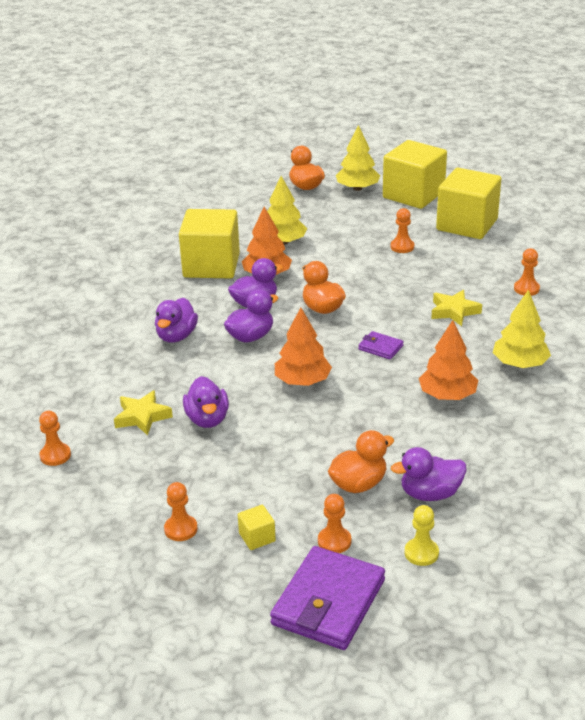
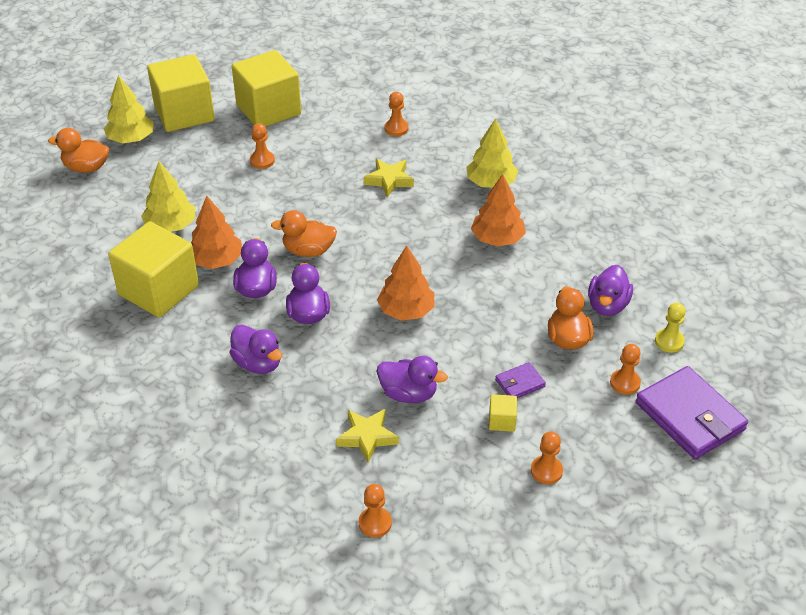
camera: 60 degrees left, 10 degrees up
(257, 537) = (589, 426): yellow cube -> yellow cube (502, 421)
(380, 347) = (400, 244): purple wallet -> purple wallet (520, 383)

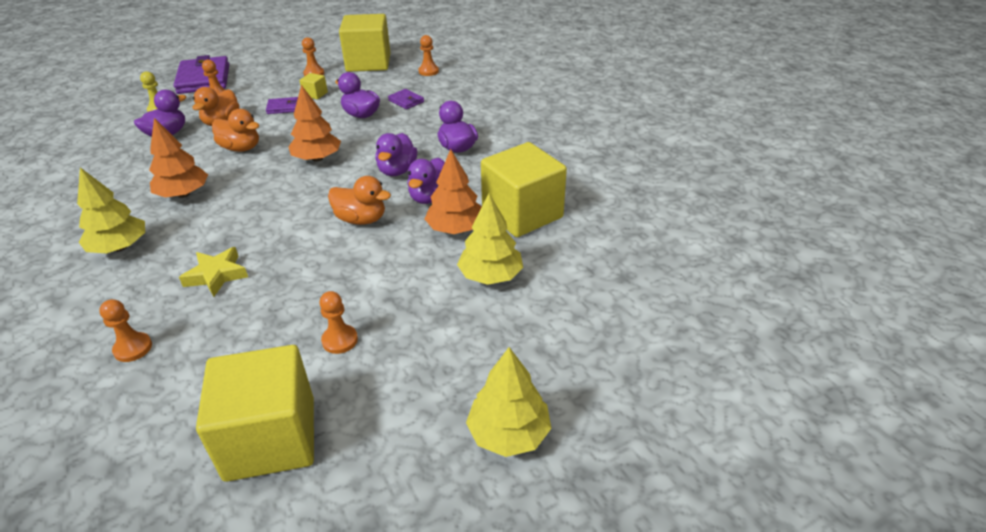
camera: 160 degrees left, 5 degrees down
(86, 168) = (585, 391): orange duck -> orange duck (241, 148)
(184, 113) = (406, 470): yellow cube -> yellow cube (368, 63)
(367, 437) = (406, 101): yellow star -> purple wallet

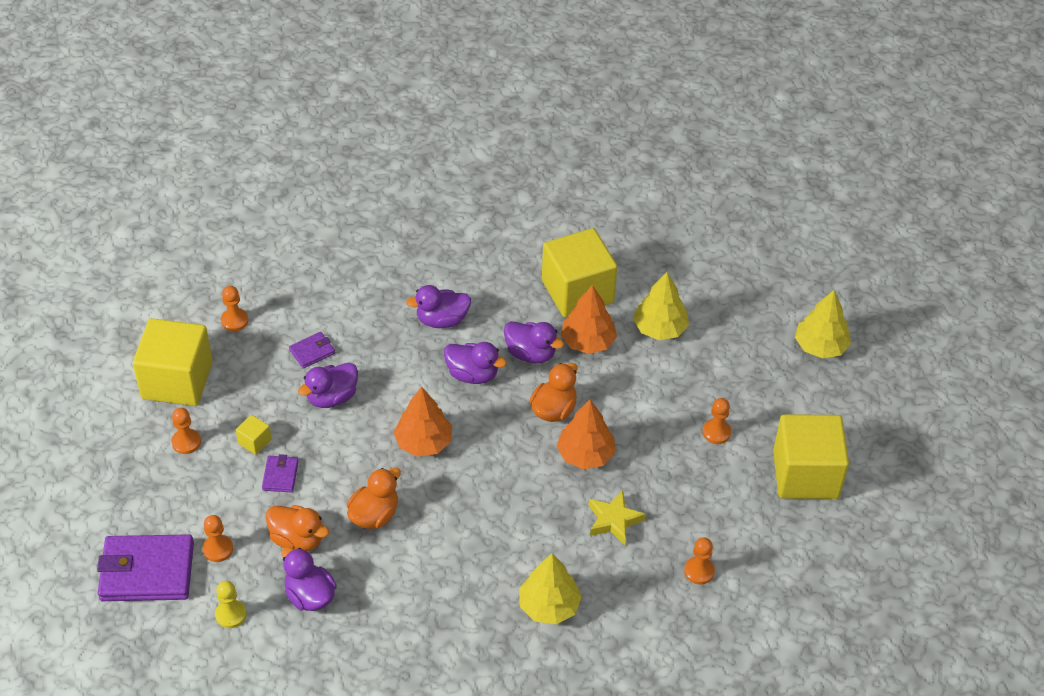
camera: 80 degrees left, 10 degrees up
(184, 194) = (462, 562): orange tree -> orange tree (585, 454)

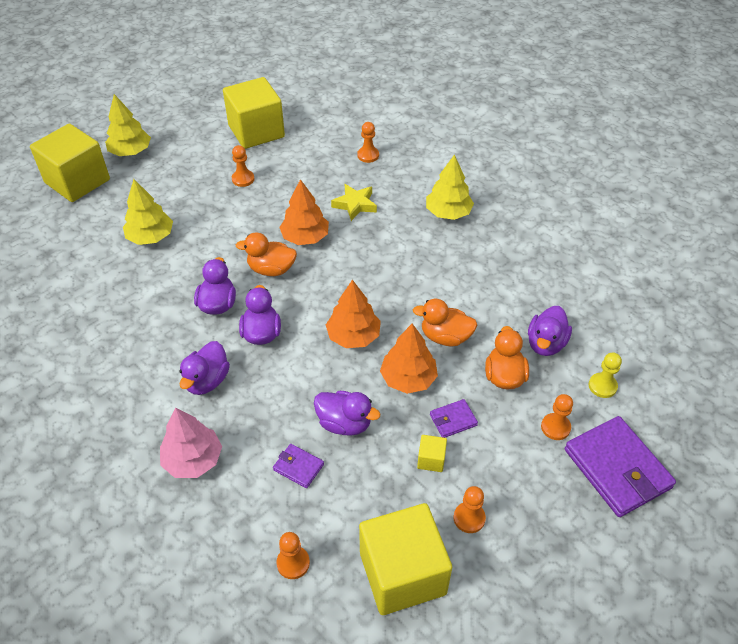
camera: 115 degrees left, 0 degrees up
(366, 289) = (193, 460): none -> pink tree
(442, 320) = (207, 381): purple duck -> purple duck turned 60 degrees clockwise
(577, 291) = (128, 300): yellow cube -> yellow cube (77, 181)
(588, 341) = (186, 274): orange tree -> orange tree (408, 378)

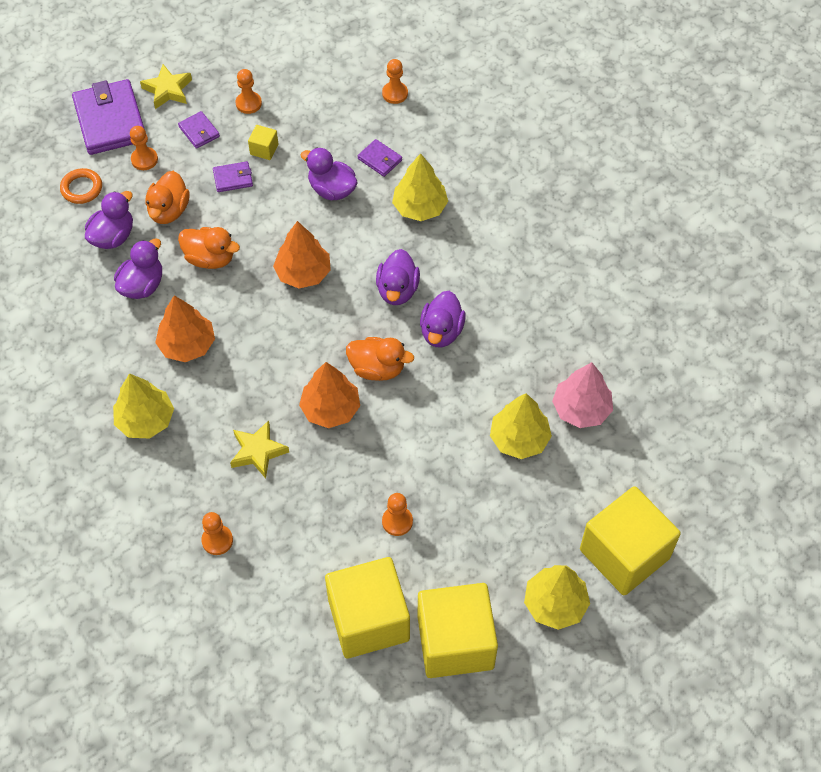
camera: 170 degrees left, 10 degrees up
(193, 460) = (471, 178): pink tree -> pink tree (581, 409)
(207, 381) = (456, 247): purple duck -> purple duck (142, 285)
(248, 417) = (419, 207): none -> yellow tree
(402, 573) = (313, 76): yellow cube -> yellow cube (455, 642)
(408, 378) = (261, 221): orange tree -> orange tree (187, 345)
(511, 470) = (199, 132): none -> purple wallet
(572, 521) = (168, 90): none -> yellow star
(602, 386) = (82, 188): yellow pawn -> orange ring

